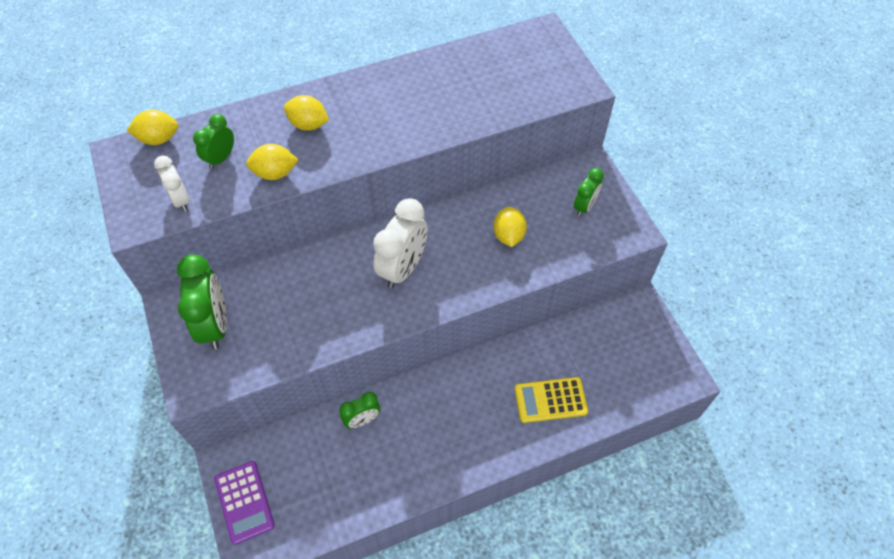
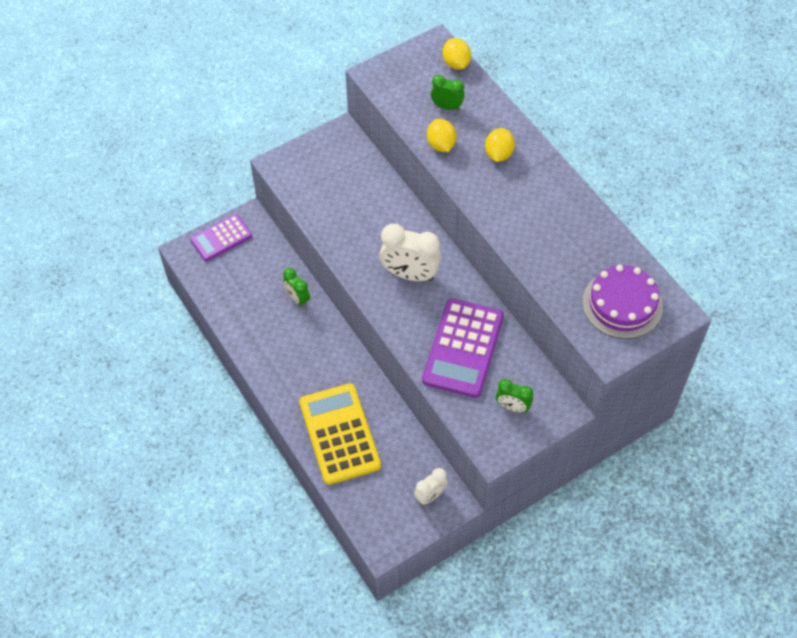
camera: 80 degrees right, 0 degrees up
(181, 200) = (400, 94): white clock -> white clock (430, 496)
(215, 325) = (331, 163): green clock -> none
(508, 236) = (463, 348): yellow lemon -> purple calculator
(526, 66) = (622, 304): none -> purple cake
(550, 400) = (339, 434): yellow calculator -> yellow calculator, size x1.64

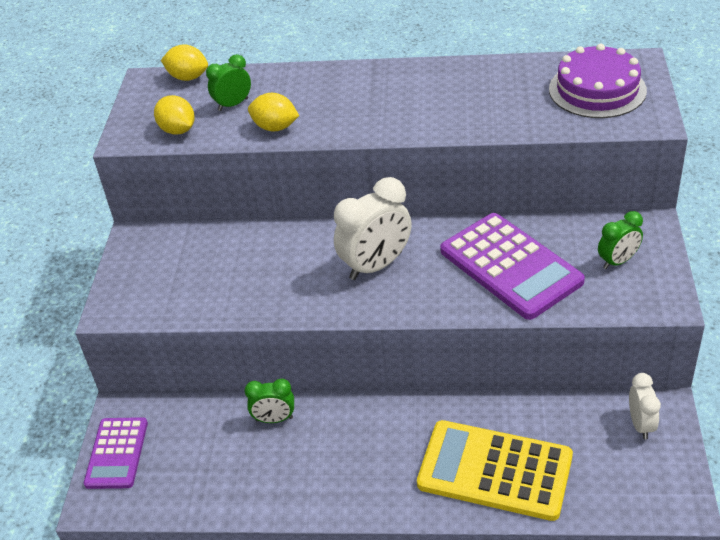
camera: 50 degrees left, 15 degrees down
(498, 154) = (332, 95): yellow lemon -> yellow lemon (178, 130)

